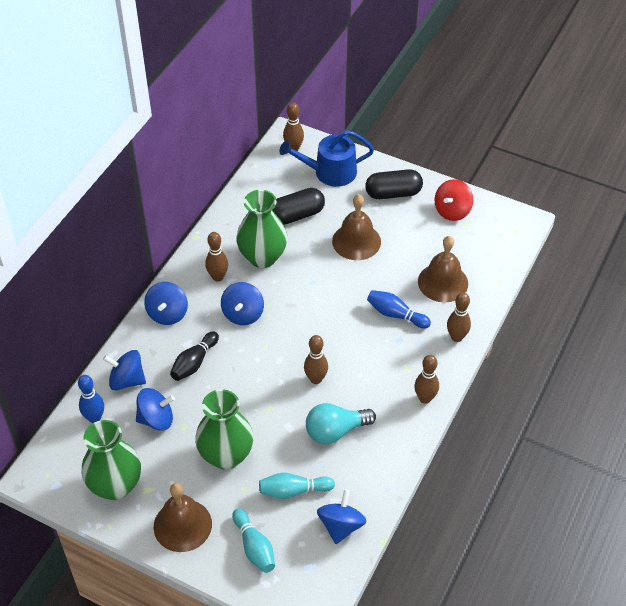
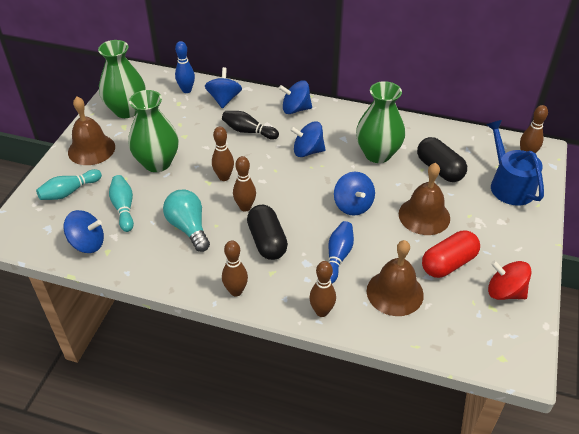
camera: 80 degrees right, 5 degrees down
(156, 419) = (189, 120): blue spinning top -> blue spinning top (353, 205)
(218, 277) = (344, 130): brown bowling pin -> brown bowling pin (224, 177)
(393, 193) = (505, 237): black capsule -> black capsule (267, 241)
(416, 239) = (448, 263): none -> red capsule

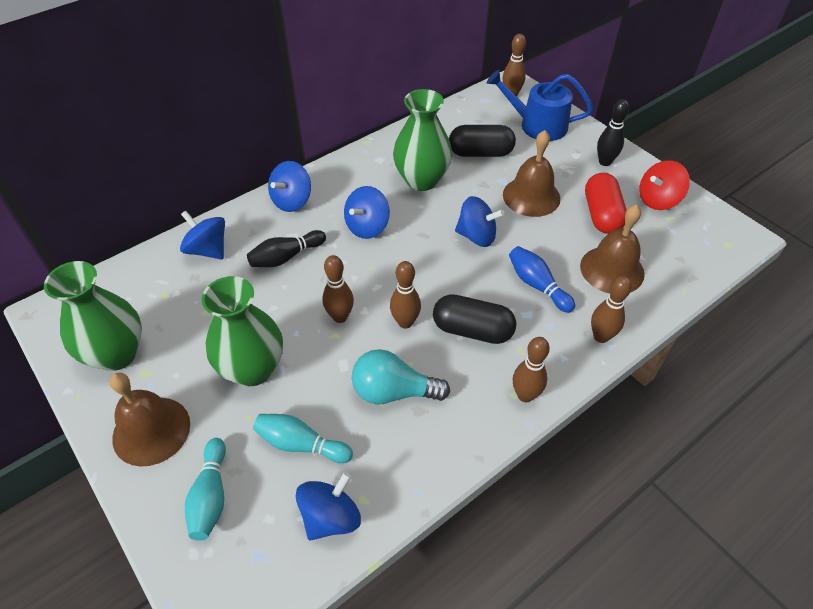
camera: 55 degrees left, 5 degrees up
(186, 90) = (150, 275): blue bowling pin -> none
(513, 241) = (605, 162): none -> black bowling pin

